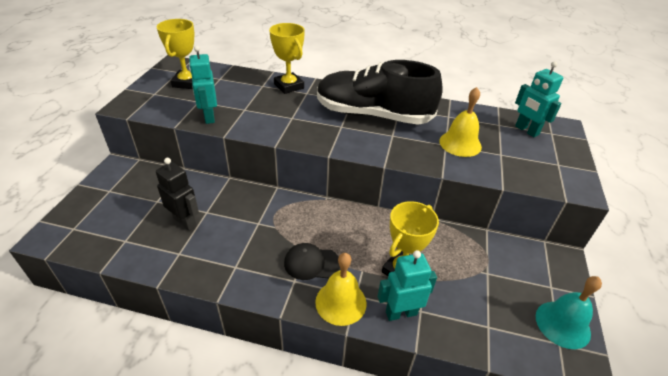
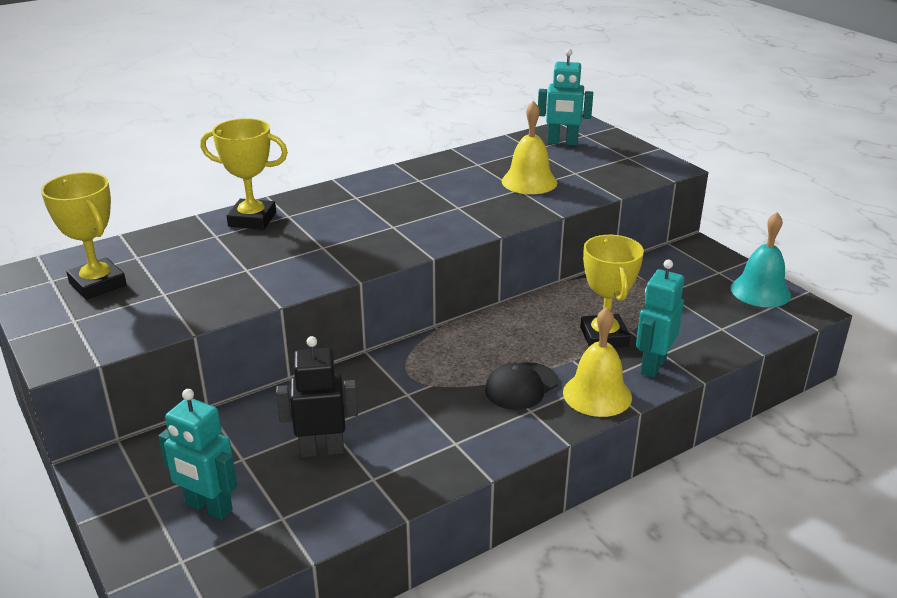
camera: 45 degrees left, 10 degrees down
(209, 117) = (218, 300): turquoise robot -> turquoise robot (208, 508)
(373, 115) = (405, 199): black shoe -> none

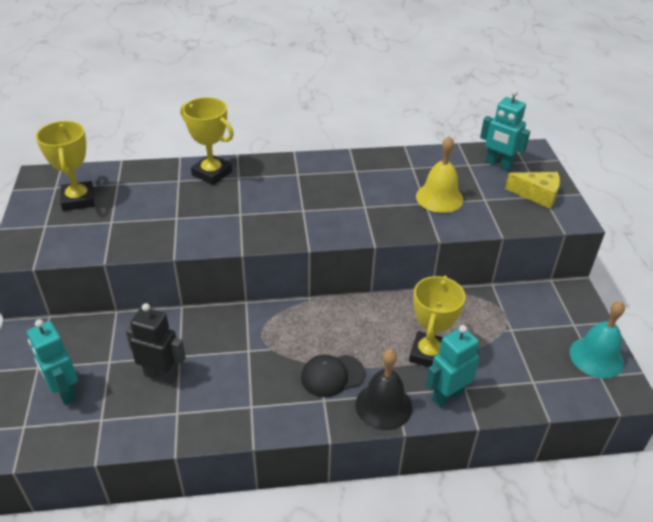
camera: 25 degrees right, 10 degrees up
(597, 394) = (383, 406): yellow bell -> black bell
(622, 158) = (537, 195): none -> yellow cheese

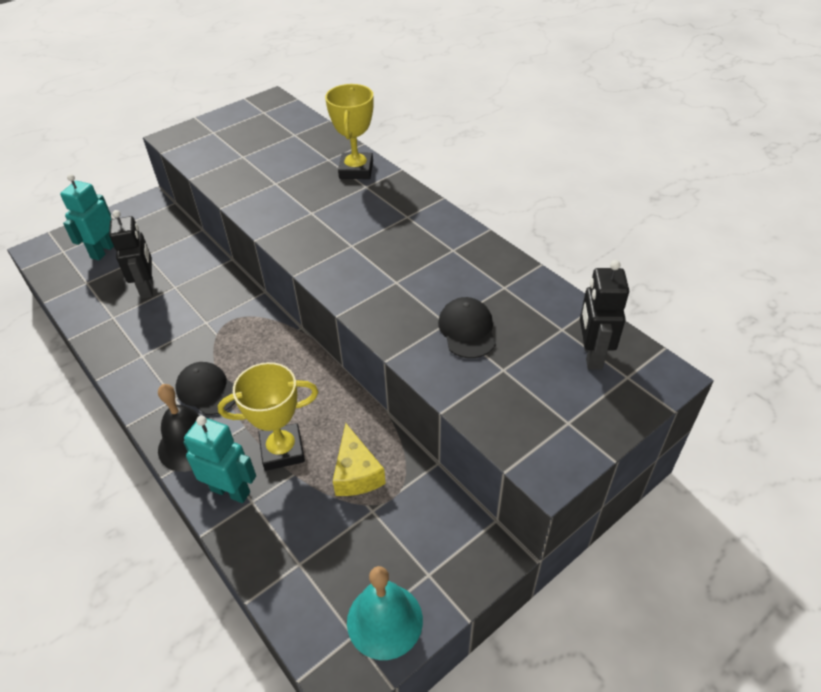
camera: 60 degrees right, 5 degrees up
(78, 200) = (257, 129): yellow trophy -> none
(439, 198) = (467, 330): yellow bell -> black cap
(498, 165) = (591, 355): turquoise robot -> black robot
(537, 195) = (563, 415): yellow cheese -> yellow cheese (356, 473)

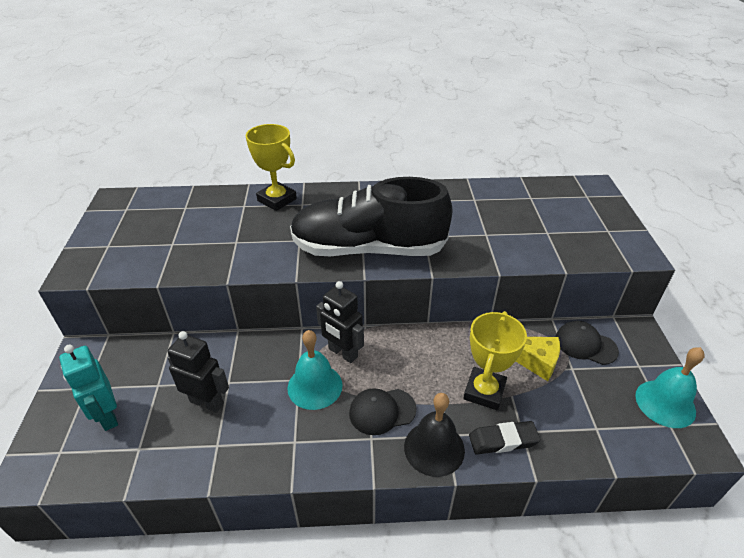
camera: 55 degrees left, 5 degrees down
(205, 335) = (315, 386): none -> turquoise bell
(231, 491) = (503, 440): turquoise robot -> black eraser
(338, 257) = (368, 249): none -> black shoe
(467, 330) = (500, 229): black cap -> black cap (585, 345)
(591, 355) = (561, 198): black robot -> black robot (342, 353)

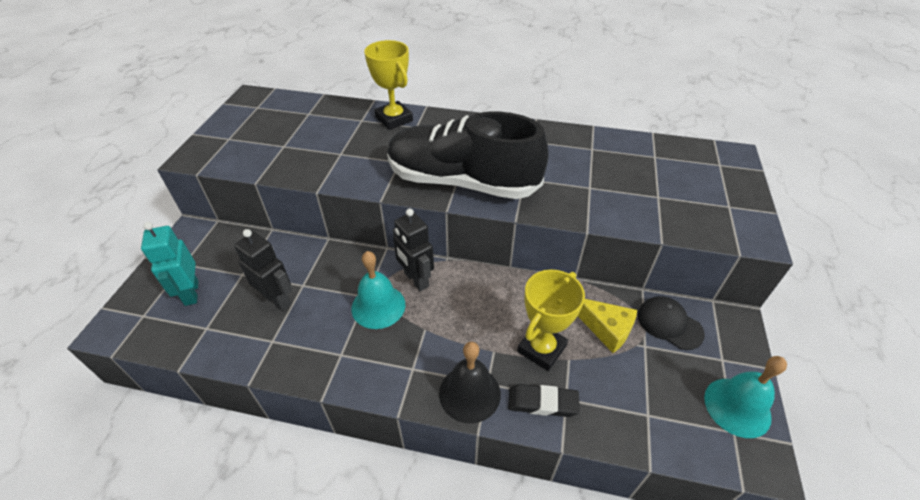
camera: 15 degrees right, 5 degrees up
(382, 411) = (432, 345): black cap -> none

